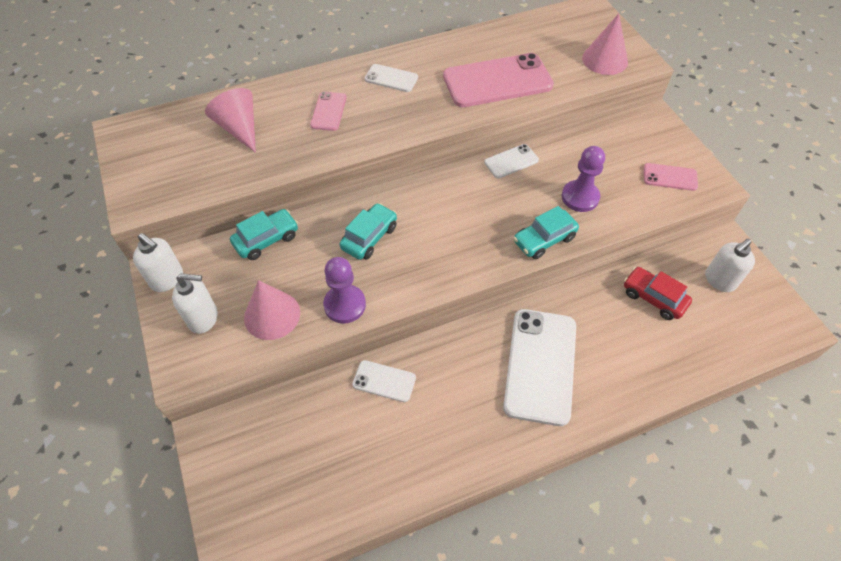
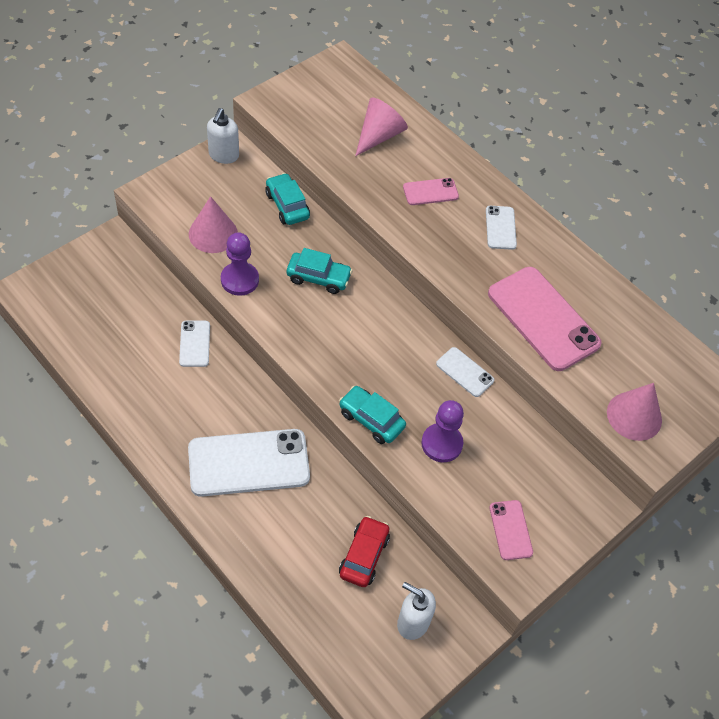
camera: 65 degrees right, 0 degrees up
(203, 318) = (195, 191): white soap dispenser -> none
(266, 240) = (287, 205): turquoise car -> turquoise car turned 150 degrees counterclockwise

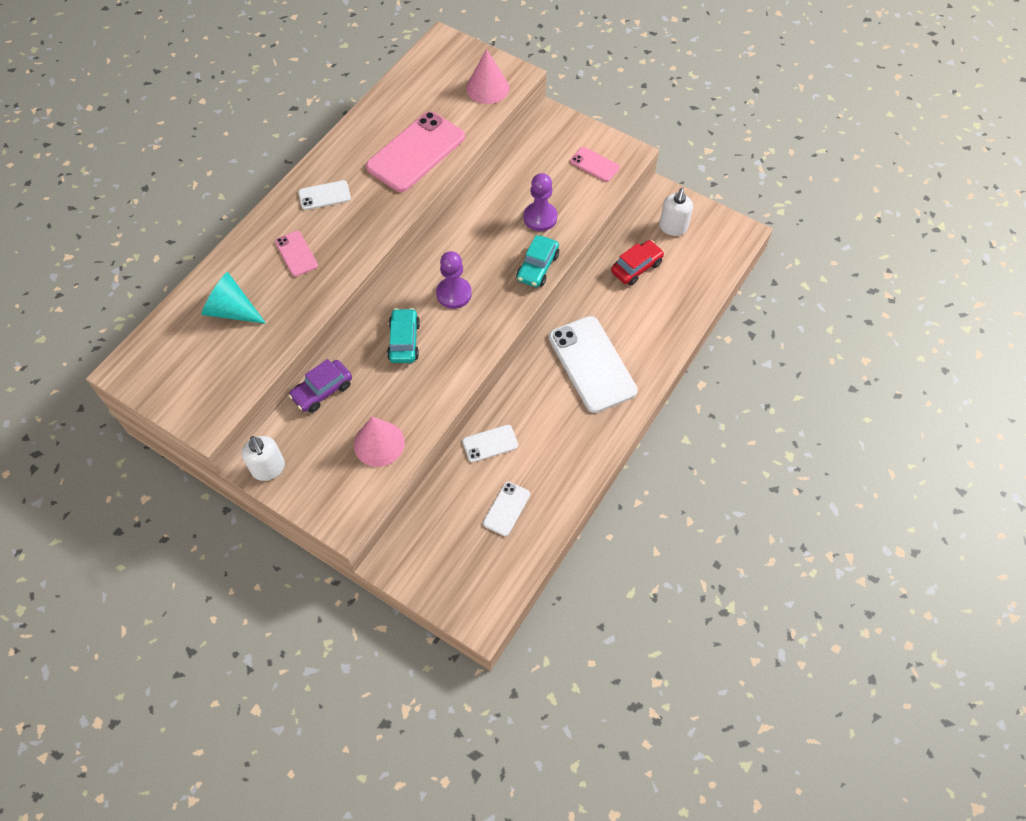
camera: 100 degrees left, 5 degrees up
(223, 155) = (268, 468): white soap dispenser -> white soap dispenser turned 60 degrees clockwise
(239, 280) = (428, 403): purple pawn -> purple pawn (454, 294)
(287, 205) = (322, 391): turquoise car -> purple car
(364, 556) = (636, 267): red car -> red car turned 135 degrees clockwise
(379, 136) = (232, 310): pink cone -> turquoise cone
(464, 372) = (467, 216): white phone -> white phone (506, 509)
(510, 530) = (594, 164): pink phone -> pink phone turned 60 degrees clockwise

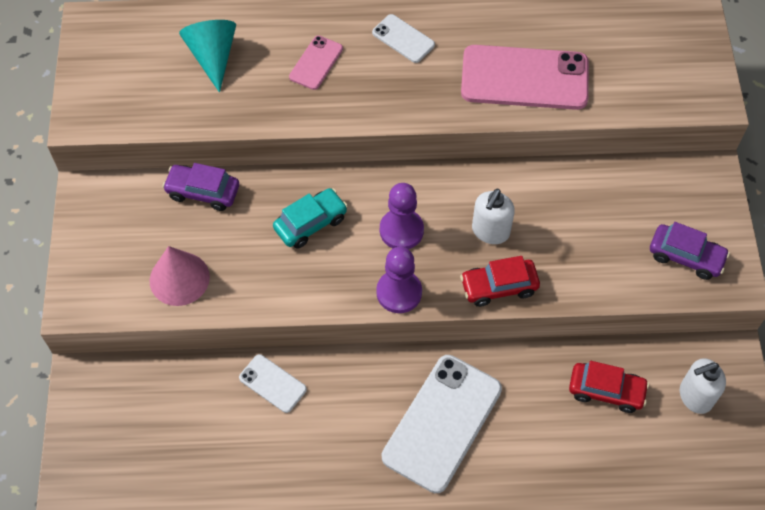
camera: 55 degrees right, 0 degrees up
(268, 468) = (90, 205): white soap dispenser -> white soap dispenser (490, 231)
(487, 88) = (669, 85): pink cone -> none
(506, 509) = (209, 447): white phone -> none
(537, 267) = (499, 287): turquoise car -> red car
(540, 218) = (565, 248): purple pawn -> purple pawn (399, 292)
(594, 164) = (685, 256): pink phone -> purple car

